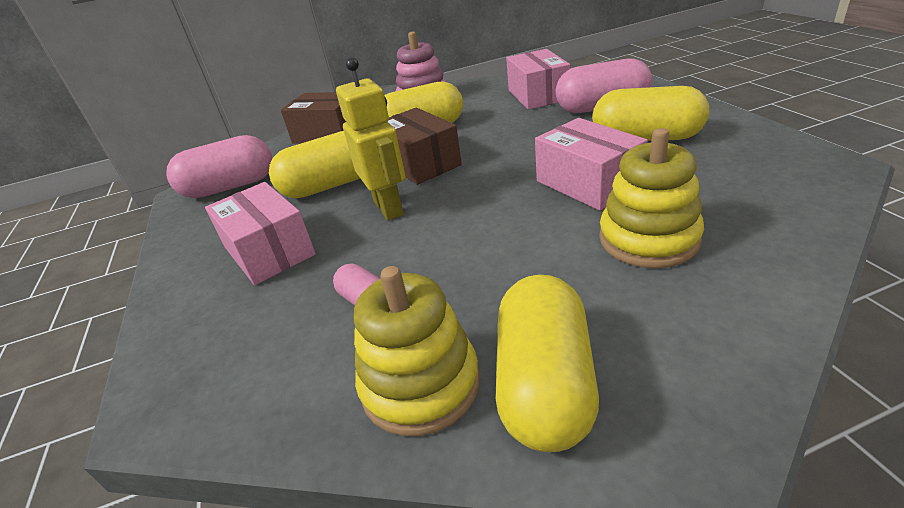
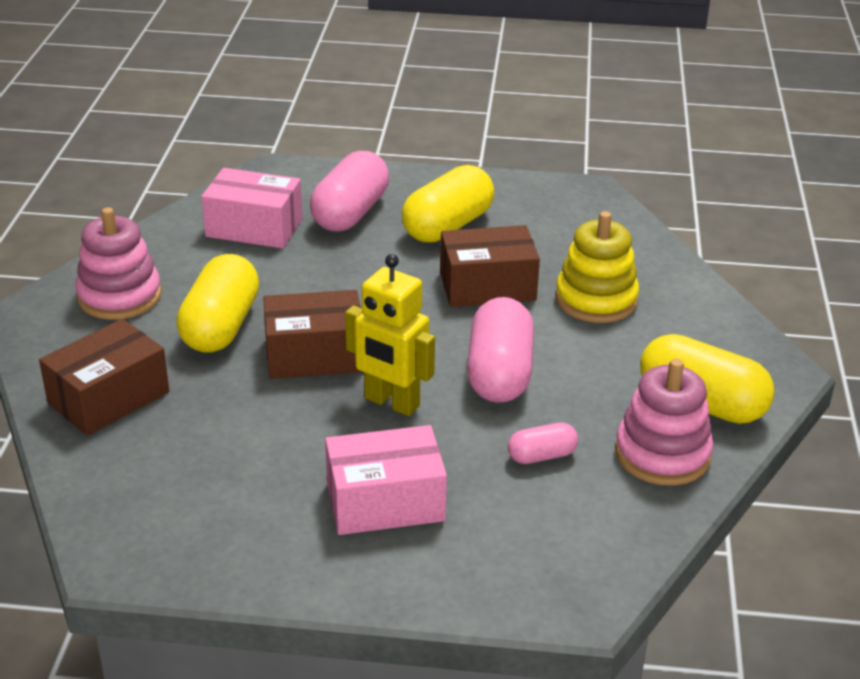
camera: 70 degrees left, 0 degrees up
(230, 187) = (161, 515): pink capsule -> pink capsule (499, 373)
(330, 186) = (281, 430): yellow capsule -> none
(389, 208) = (391, 403): yellow robot -> yellow robot turned 150 degrees counterclockwise
(420, 384) = (662, 454): yellow stacking toy -> pink stacking toy
(588, 183) = (487, 286): pink box -> brown box

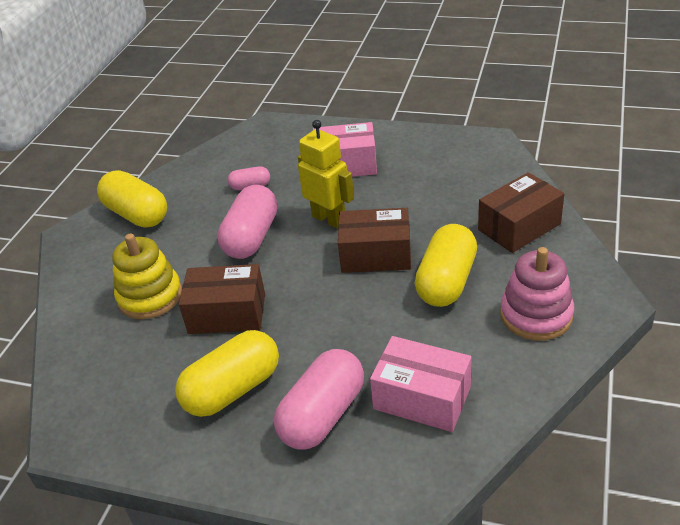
camera: 165 degrees left, 5 degrees up
(662, 454) = (182, 186): pink stacking toy -> none

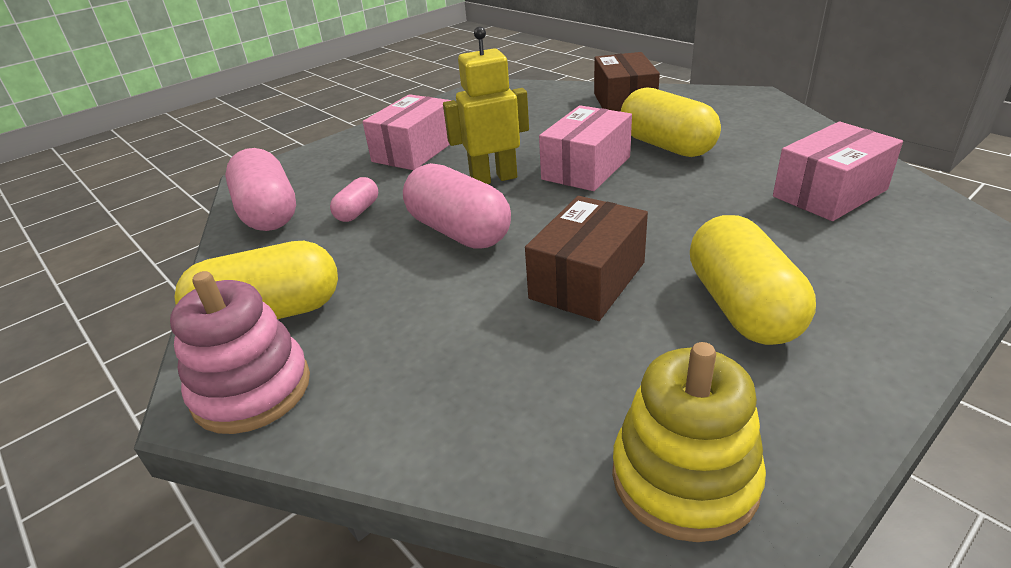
camera: 60 degrees left, 5 degrees down
(150, 296) = (480, 340): yellow stacking toy -> yellow stacking toy (684, 478)
(322, 415) = (826, 253): pink capsule -> pink capsule (268, 213)
(376, 255) = (586, 168): brown box -> pink box
(536, 315) = (749, 122): pink stacking toy -> pink stacking toy (252, 390)

